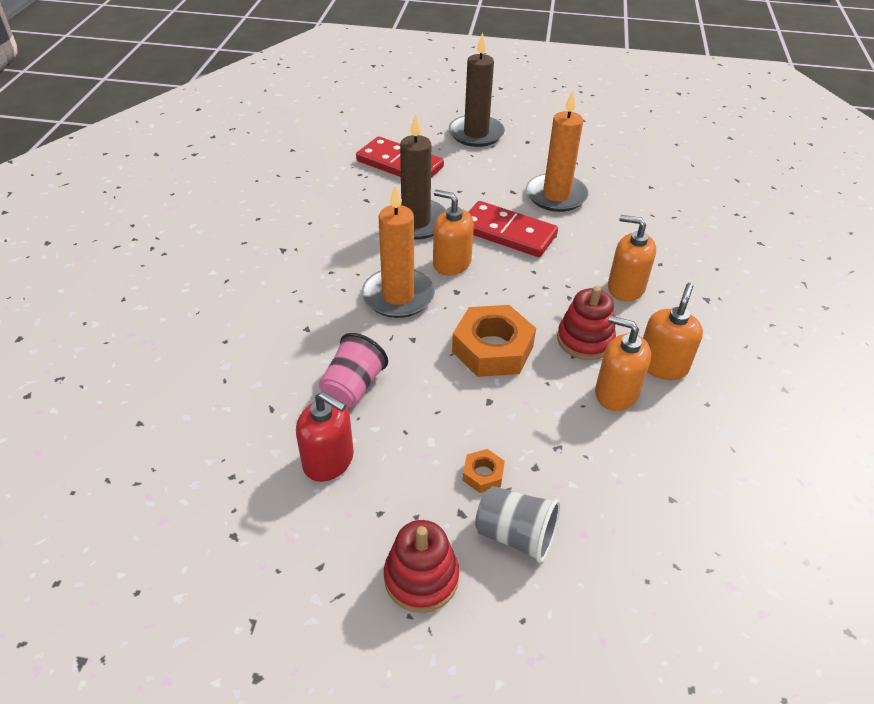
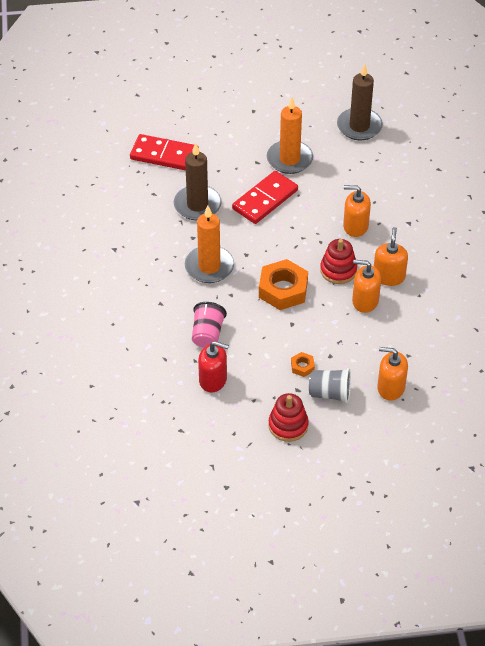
camera: 15 degrees left, 5 degrees up
(451, 263) = (235, 233): orange soap dispenser -> orange soap dispenser (390, 387)
(476, 134) = (211, 111): brown candle -> brown candle (359, 126)
(507, 232) = (265, 199): red domino -> red domino turned 60 degrees counterclockwise

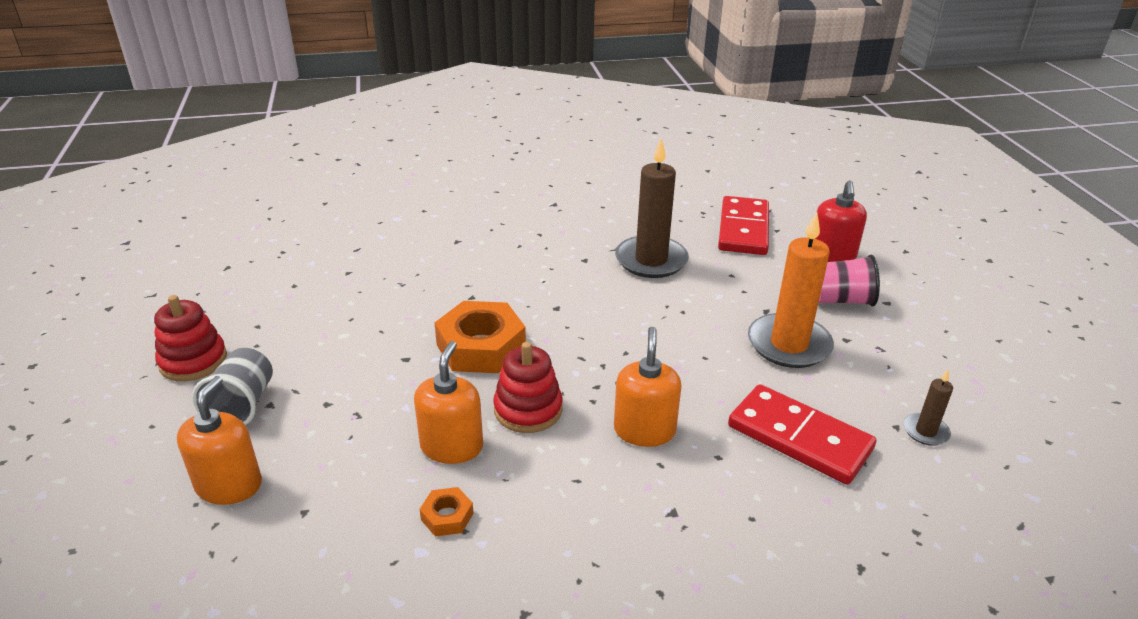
camera: 85 degrees right, 15 degrees down
(207, 334) = (395, 280): pink cup -> pink cup (841, 300)
(209, 267) = (527, 276): orange candle -> none
(213, 380) = (308, 288): red soap dispenser -> red soap dispenser (832, 255)
(265, 199) = (682, 321): red domino -> red domino (799, 437)
(302, 366) = (310, 372): orange nut -> orange nut (447, 516)
(359, 126) = (925, 431): brown candle -> brown candle, size x0.48
(389, 276) = (515, 480): orange soap dispenser -> none

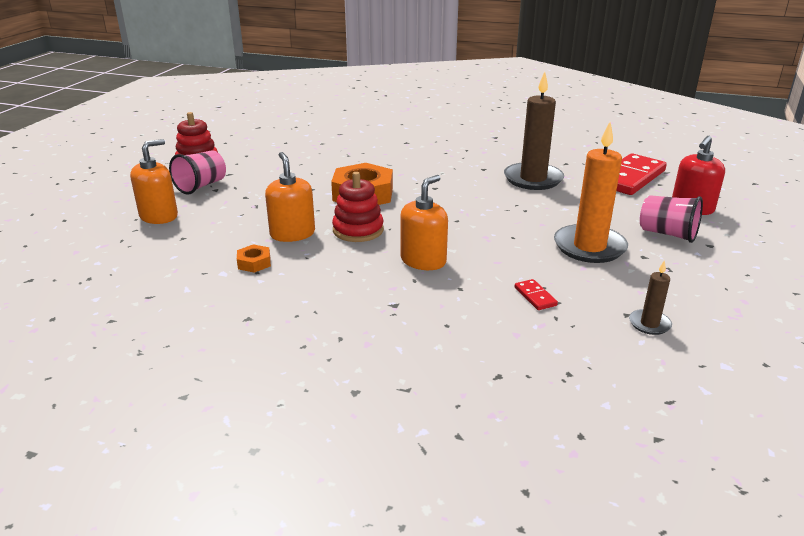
camera: 30 degrees right, 5 degrees down
(242, 405) = (201, 186): grey cup -> pink cup
(451, 446) = (292, 234): orange soap dispenser -> orange soap dispenser turned 60 degrees counterclockwise
(799, 437) = (535, 296): red domino -> red domino, size x0.41

